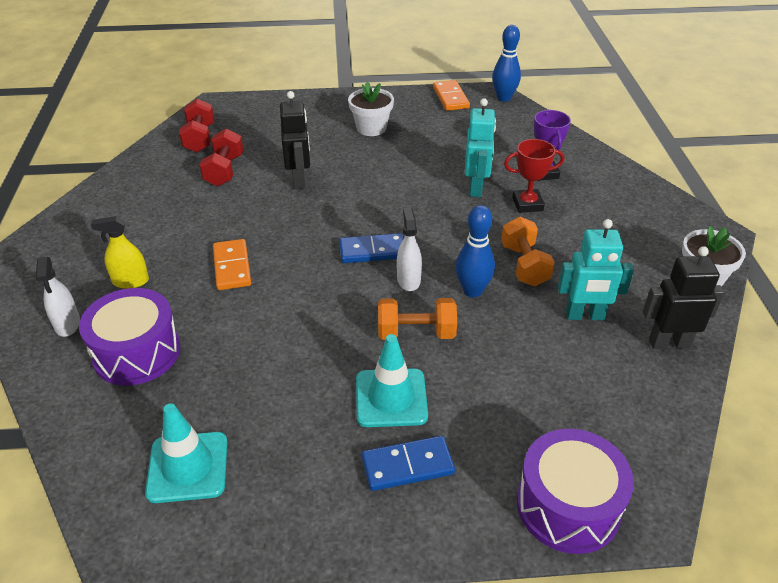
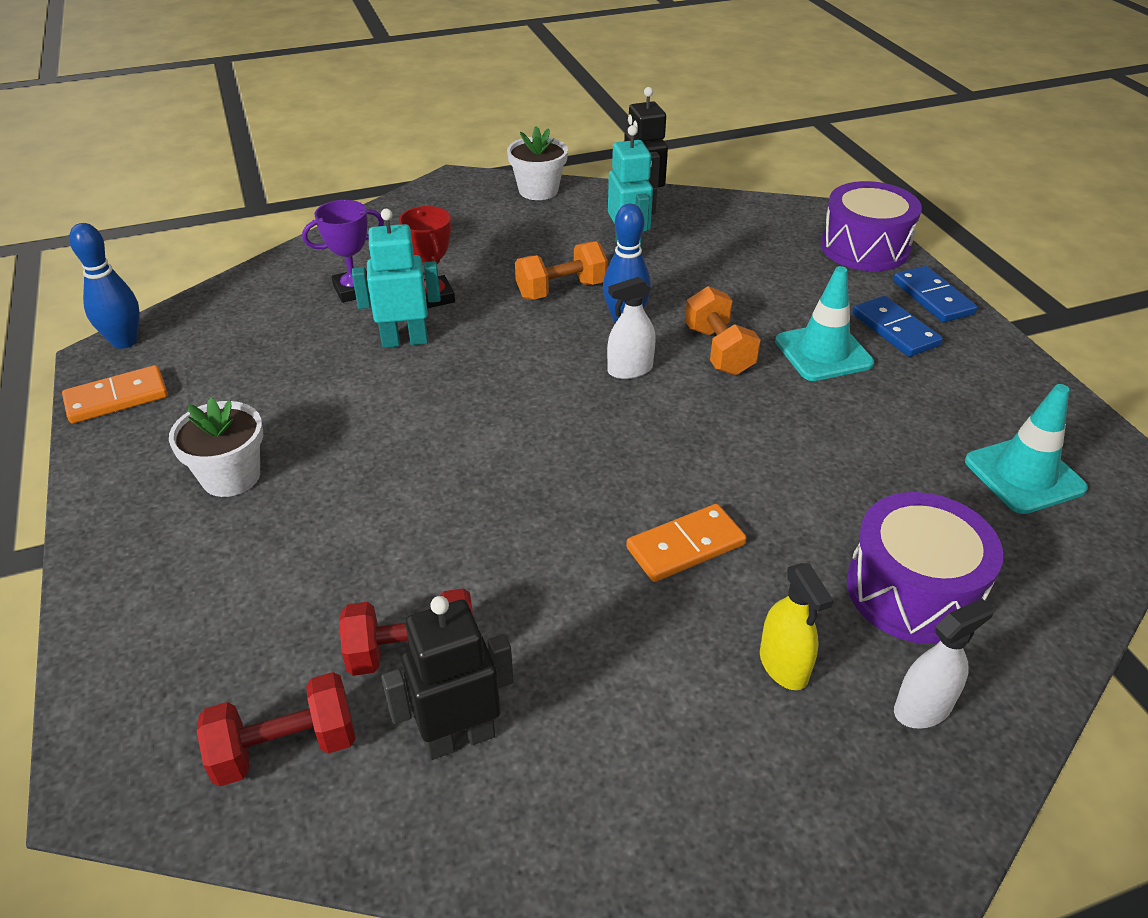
camera: 105 degrees left, 0 degrees up
(299, 180) = (423, 531): black robot -> black robot (459, 737)
(372, 251) = (584, 410): blue domino -> blue domino (932, 298)

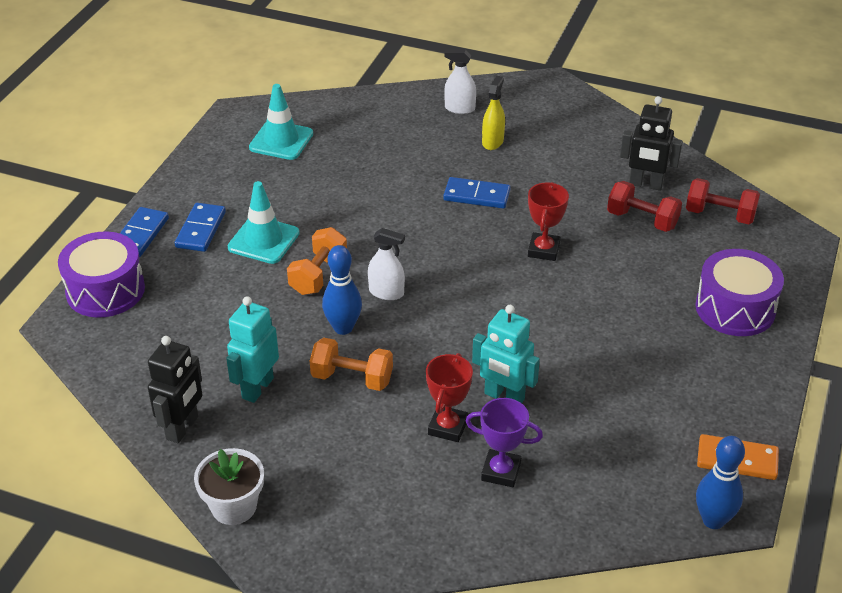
camera: 140 degrees left, 0 degrees up
(231, 476) = (684, 353): white flower pot -> none
(513, 515) = (543, 250): none -> red trophy
(685, 546) = (476, 196): orange domino -> blue domino
(912, 590) = (405, 134): purple drum -> purple drum (735, 308)

